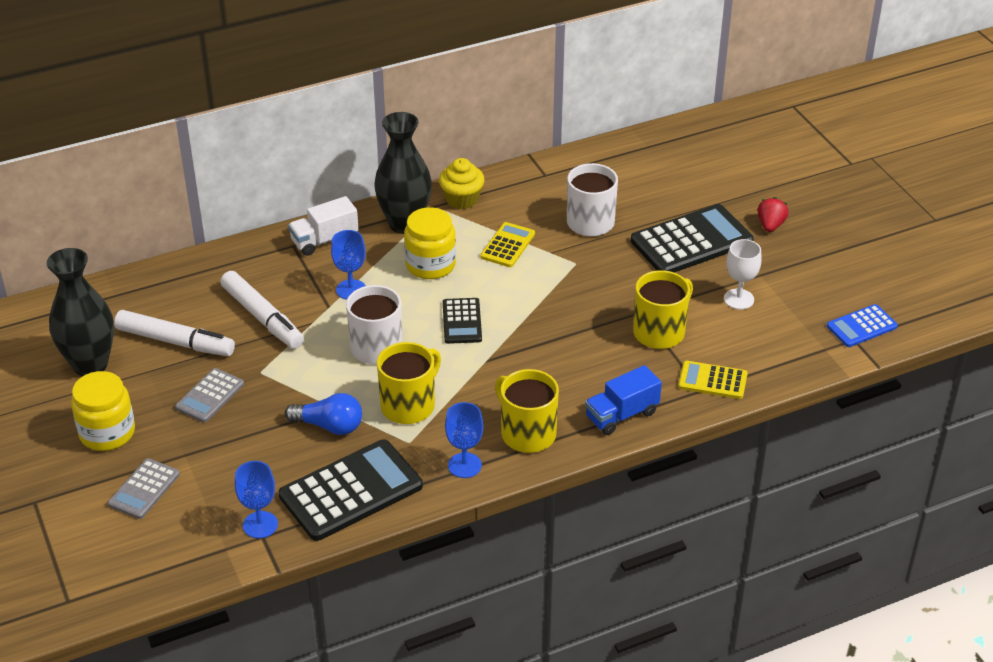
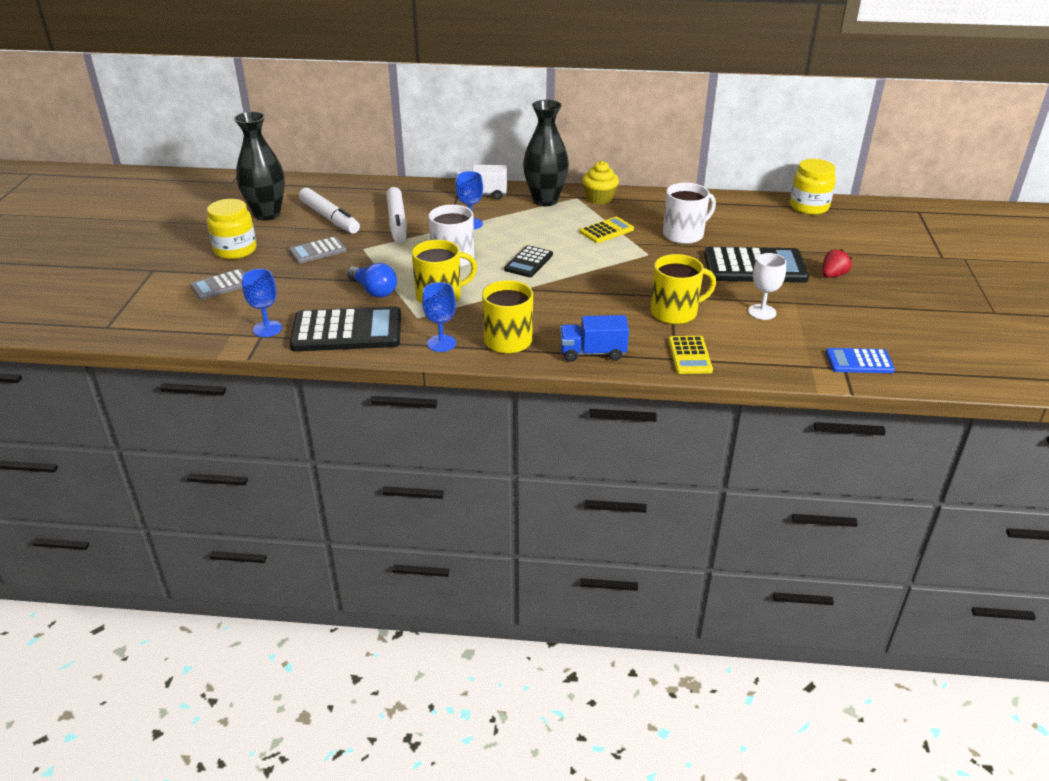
camera: 30 degrees right, 5 degrees down
(430, 265) = (539, 226): yellow jar -> yellow jar (809, 207)
(712, 381) = (690, 355): yellow calculator -> yellow calculator turned 135 degrees counterclockwise

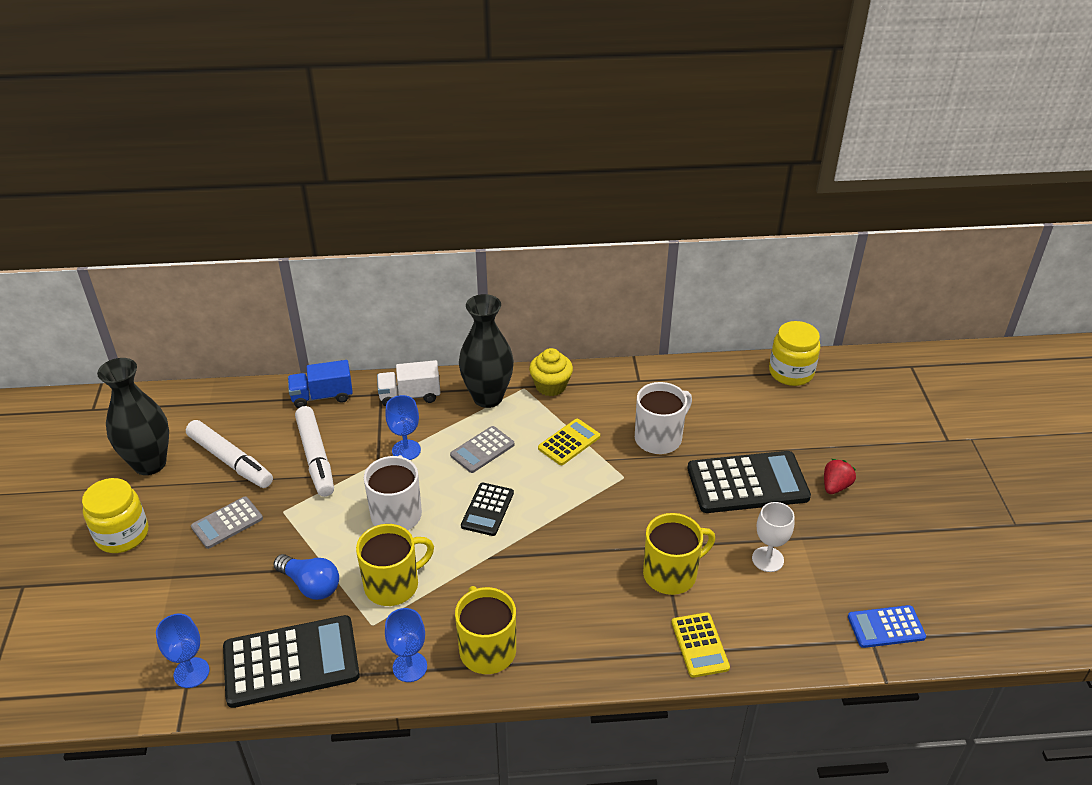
camera: 10 degrees left, 5 degrees up
(221, 285) = (117, 602): grey calculator -> grey calculator (482, 450)
(592, 353) = (589, 657): blue truck -> blue truck (322, 396)

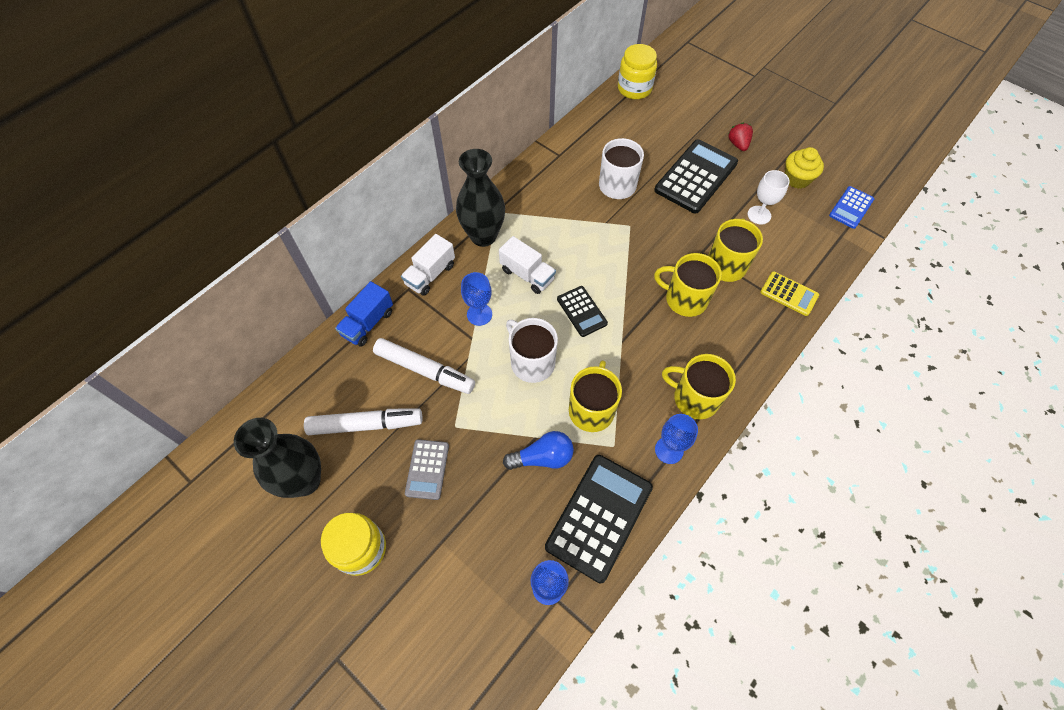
camera: 45 degrees left, 20 degrees up
(482, 450) = (527, 274): grey calculator -> white truck
(551, 386) = (512, 198): yellow cupcake -> yellow cupcake (797, 179)
(569, 442) = (571, 228): yellow calculator -> none
(590, 570) = (685, 299): none -> yellow mug

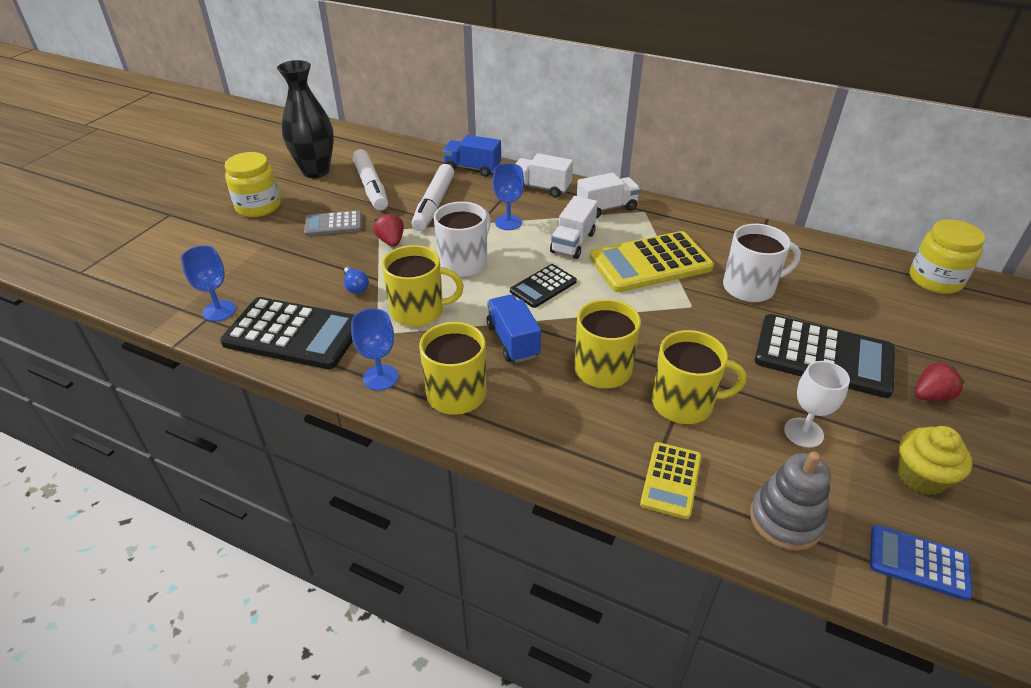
camera: 75 degrees right, 20 degrees down
(478, 418) = (391, 241): none -> red strawberry
(483, 236) = (606, 208): black vase -> white truck
(542, 457) = (355, 287): blue light bulb -> blue light bulb, size x0.62
(571, 232) = (650, 263): none -> yellow calculator
(644, 348) = (513, 341): none -> blue truck
(821, 250) = (785, 520): none -> grey stacking toy

